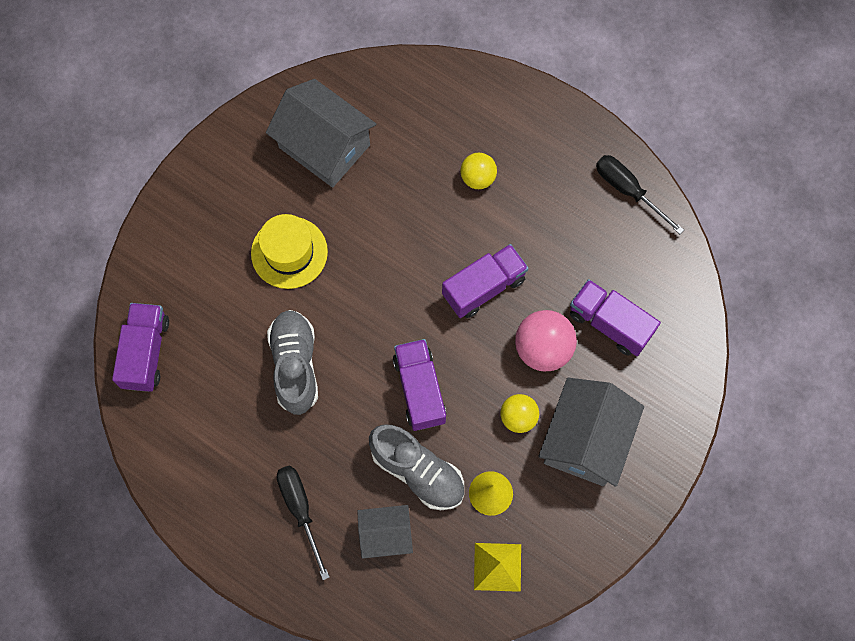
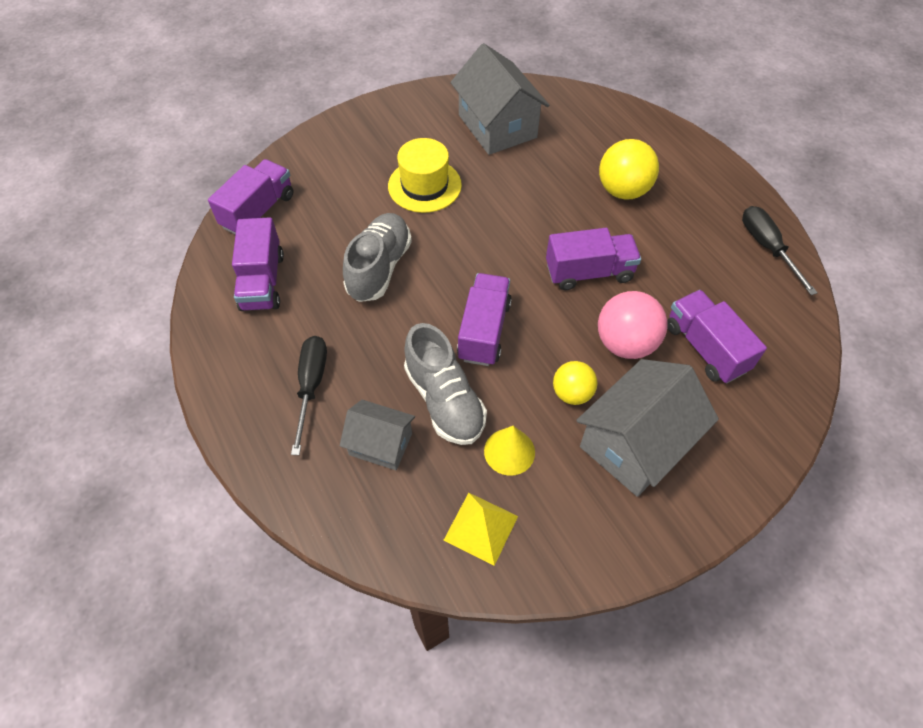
camera: 25 degrees right, 15 degrees down
(196, 427) = (262, 281): none -> purple truck
(478, 178) = (623, 190): yellow ball -> yellow ball, size x1.59

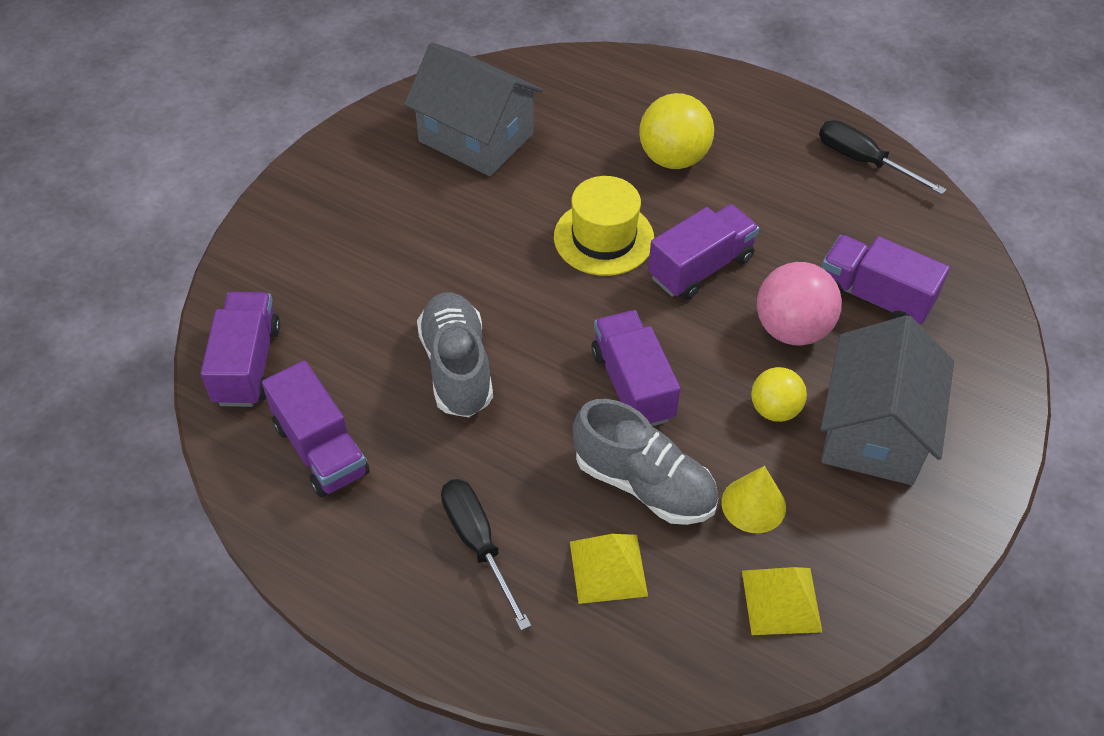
camera: 30 degrees left, 5 degrees down
(380, 444) = (608, 568): grey house -> yellow pyramid
(424, 185) = (439, 245): yellow hat -> yellow hat (603, 238)

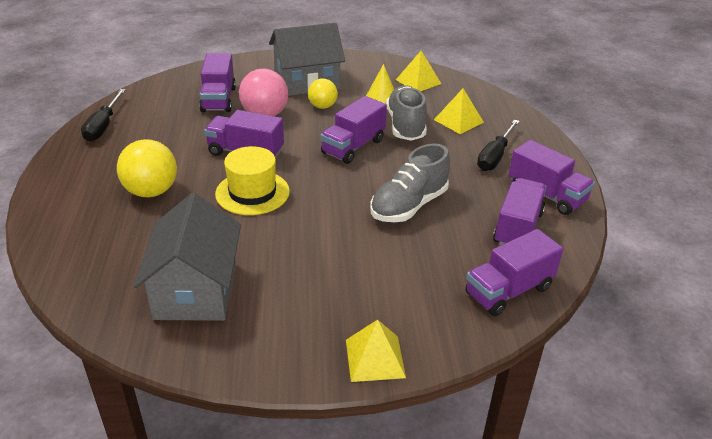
camera: 125 degrees left, 15 degrees down
(278, 214) = (375, 358): none -> yellow pyramid
(347, 536) = (546, 195): none -> purple truck

